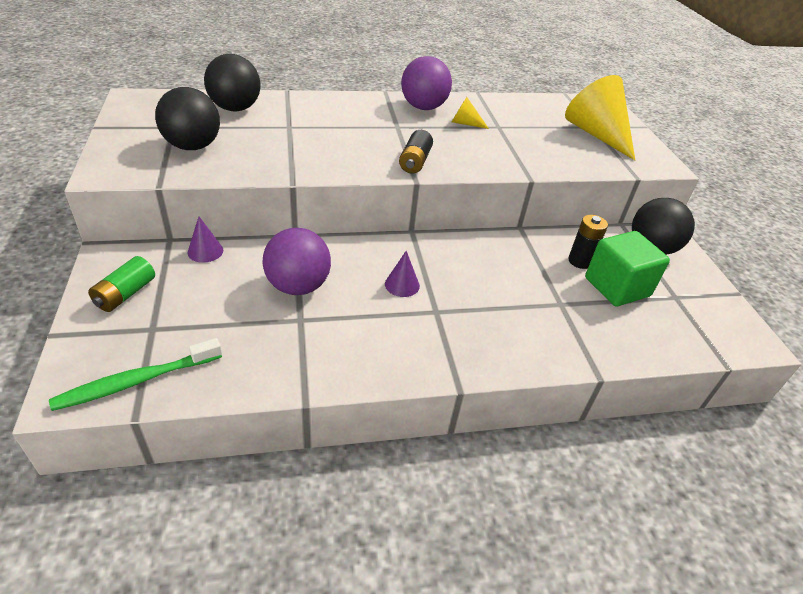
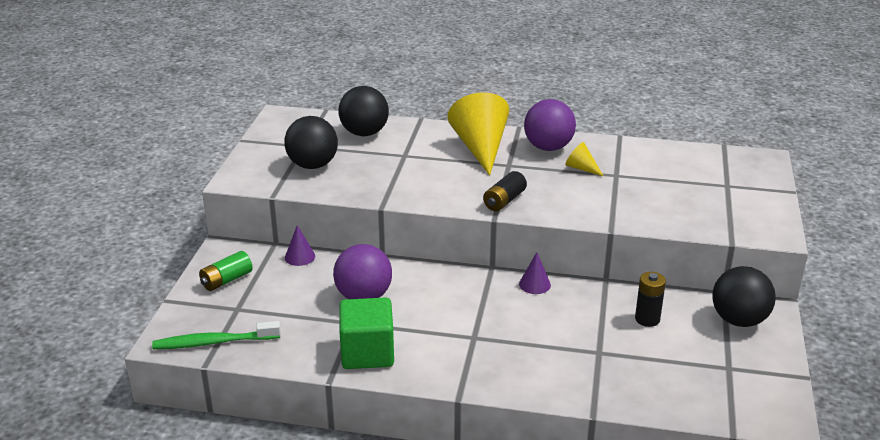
camera: 25 degrees right, 10 degrees down
(402, 285) = (455, 310): purple cone -> purple cone (534, 284)
(597, 134) = (723, 194): yellow cone -> yellow cone (480, 148)
(617, 287) = (669, 348): green cube -> green cube (367, 353)

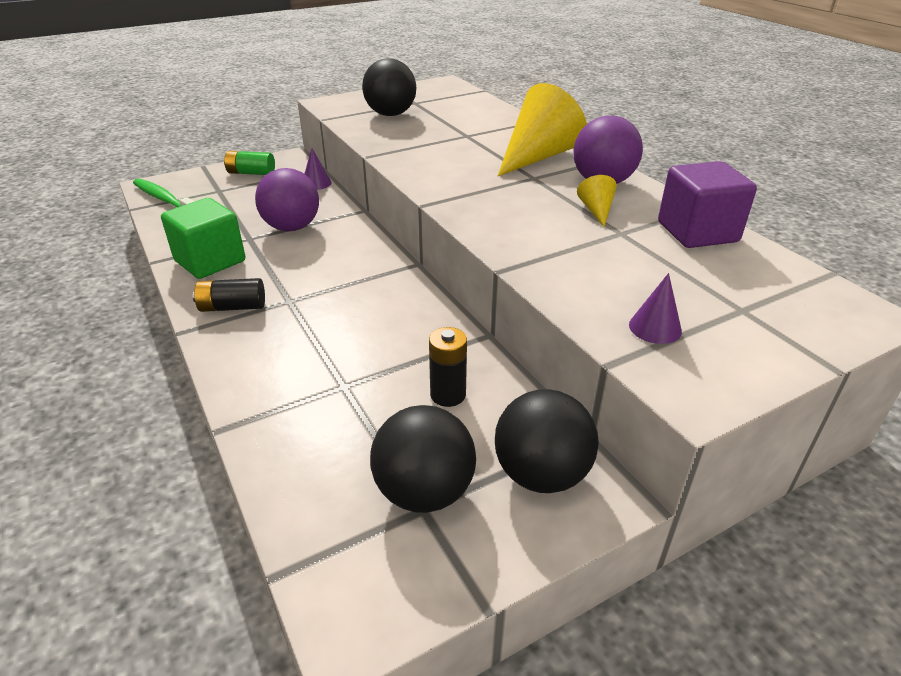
camera: 50 degrees right, 5 degrees up
(364, 133) = (473, 112): black ball -> black ball (424, 492)
(504, 201) = (463, 198): black battery -> black battery (232, 307)
(534, 284) = (419, 297): purple cone -> purple cone (655, 328)
(643, 154) = (697, 232): none -> purple cube

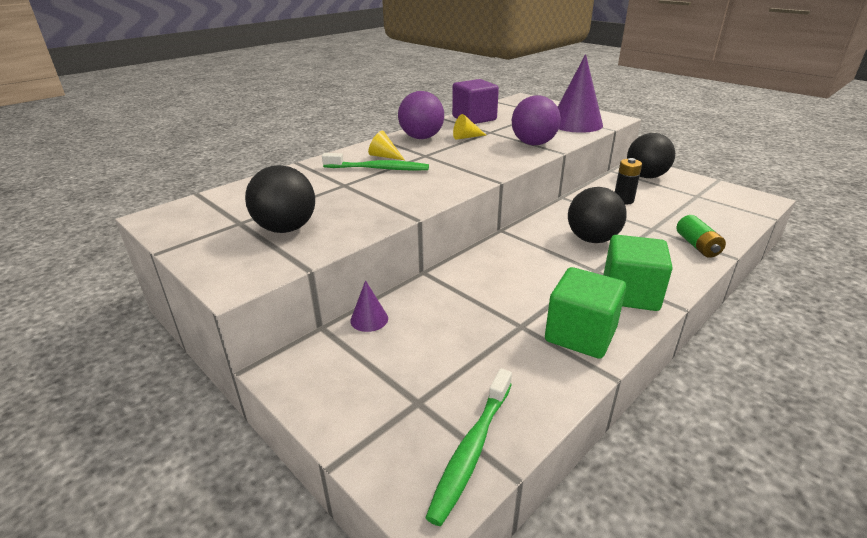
camera: 105 degrees left, 5 degrees down
(232, 307) = (630, 294): black battery -> green cube
(251, 173) = (350, 390): green battery -> green battery (697, 246)
(292, 227) = (483, 304): purple ball -> purple ball (533, 144)
(424, 492) = (688, 196): black ball -> black ball (592, 239)
(500, 151) = (378, 169): none -> green toothbrush
(538, 156) = (384, 156): yellow cone -> yellow cone, size x0.45
(655, 328) = (575, 124): purple cone -> purple cone, size x2.21

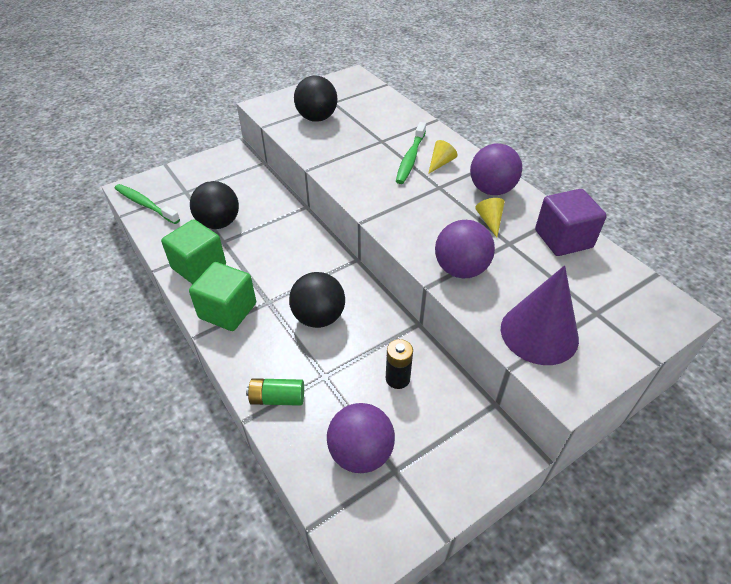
camera: 100 degrees right, 15 degrees up
(369, 319) = (262, 179): purple cone -> none
(646, 176) = (468, 438): black ball -> black ball (219, 223)
(699, 207) = (361, 453): none -> purple ball

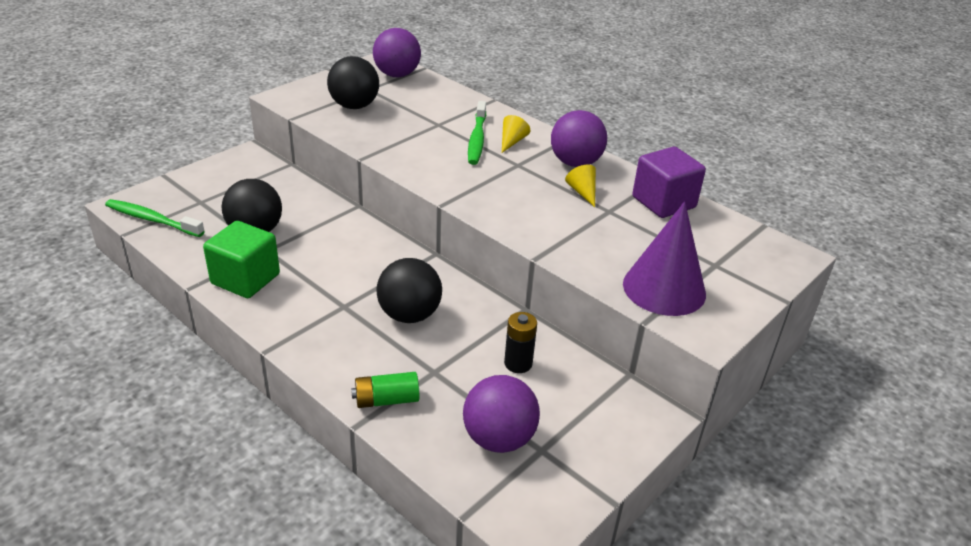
camera: 15 degrees left, 10 degrees down
(227, 311) = (297, 320): green cube -> none
(460, 269) = (565, 239): purple ball -> purple ball (397, 75)

